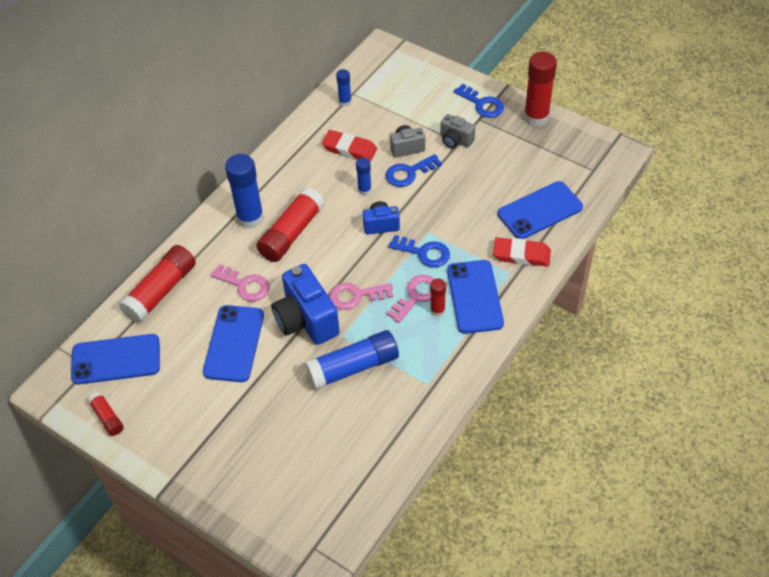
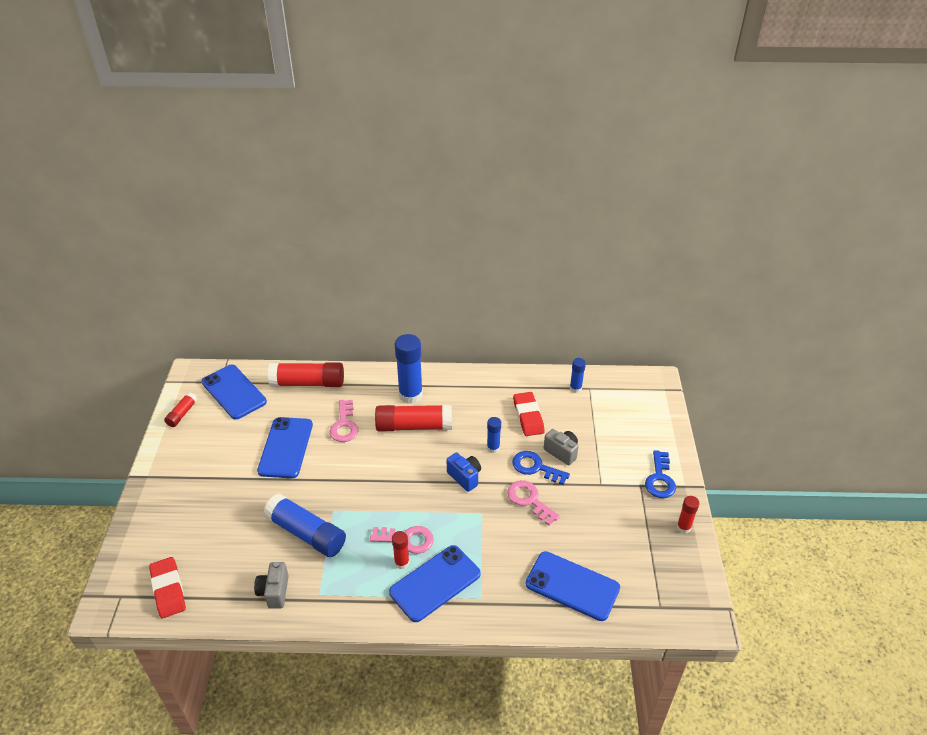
camera: 55 degrees right, 10 degrees down
(234, 343) = (285, 447): blue phone -> blue phone turned 60 degrees counterclockwise
(306, 320) = (334, 479): blue camera -> none
(356, 296) = (379, 498): pink key -> pink key (529, 500)
(424, 253) = (457, 522): blue key -> none
(455, 140) = (600, 481): grey camera -> grey camera (274, 592)
(521, 255) = (508, 596): red eraser -> red eraser (168, 590)
(536, 117) = (683, 527): red glue stick -> red glue stick, size x0.52

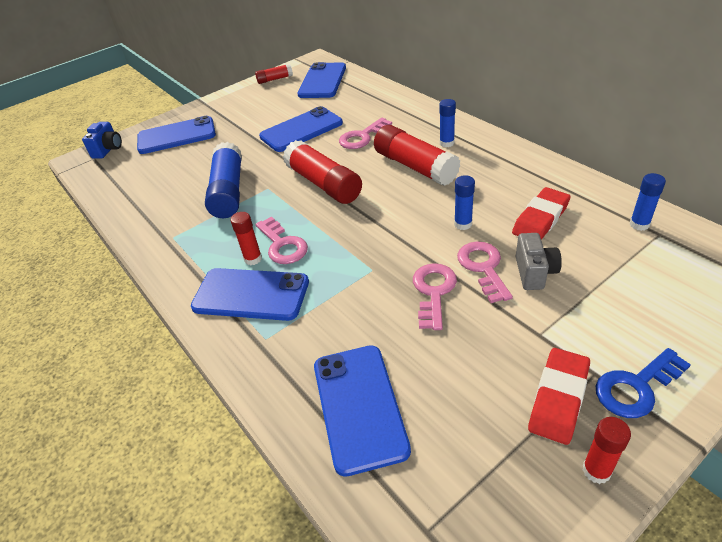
camera: 55 degrees right, 0 degrees up
(168, 590) = (114, 171): red eraser -> red eraser (558, 398)
(174, 522) = (176, 136): none -> blue phone
(274, 592) = (154, 214): grey camera -> none
(308, 383) = (378, 98): red glue stick -> red glue stick (323, 184)
(410, 395) = (447, 143): blue glue stick -> blue glue stick, size x0.52
(465, 477) = (400, 231): blue camera -> blue camera (108, 150)
(535, 467) = (483, 267): blue key -> pink key

